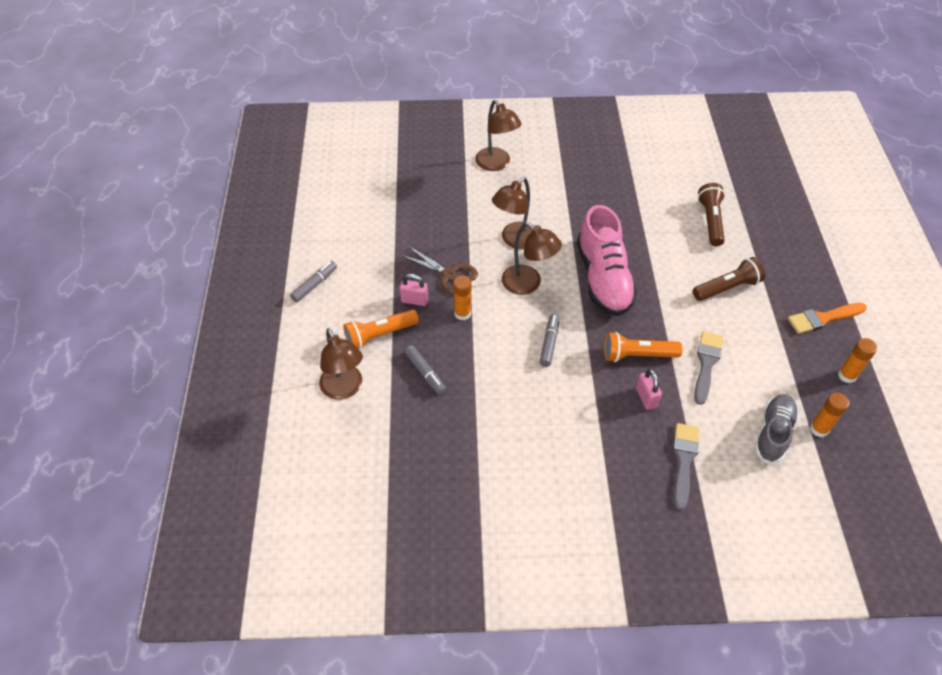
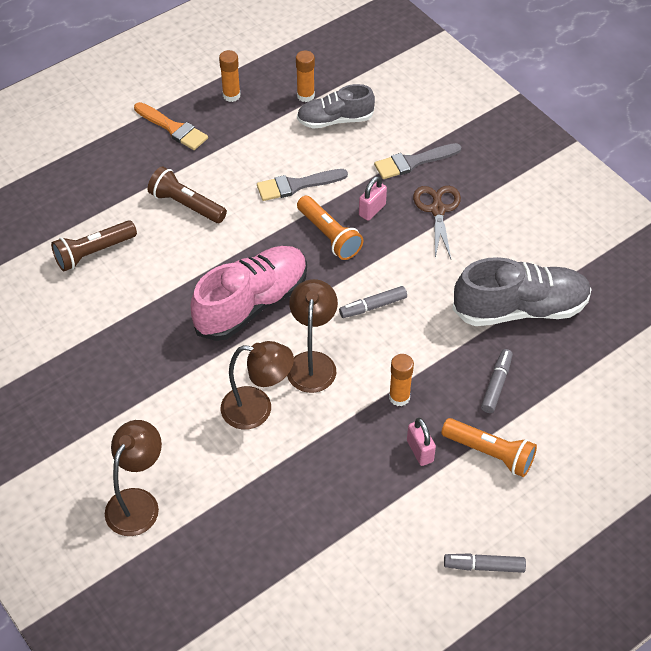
camera: 125 degrees left, 0 degrees up
(344, 389) = (576, 439): brown lamp -> none
(449, 275) = (358, 440): brown scissors -> brown scissors (437, 209)
(475, 432) = (520, 309): none -> grey shoe

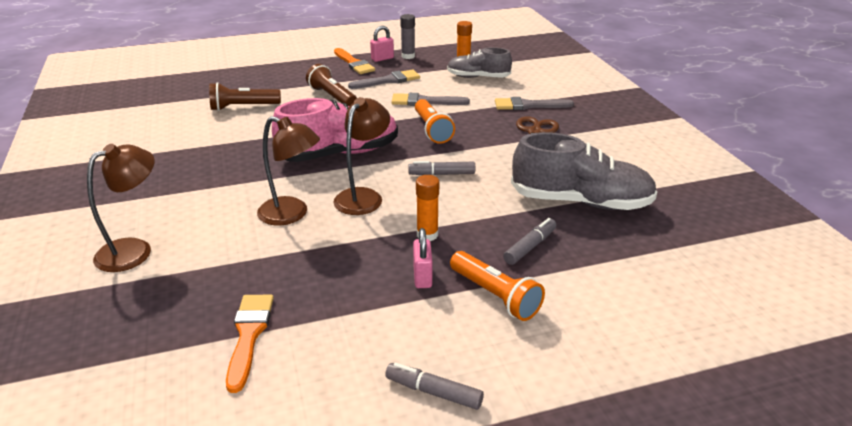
camera: 20 degrees right, 20 degrees down
(231, 95) = (408, 56): orange glue stick -> grey glue stick
(234, 154) = (388, 81): none -> grey brush
(310, 562) = (249, 335): none -> orange brush
(372, 210) = (477, 123): pink padlock -> pink padlock (382, 59)

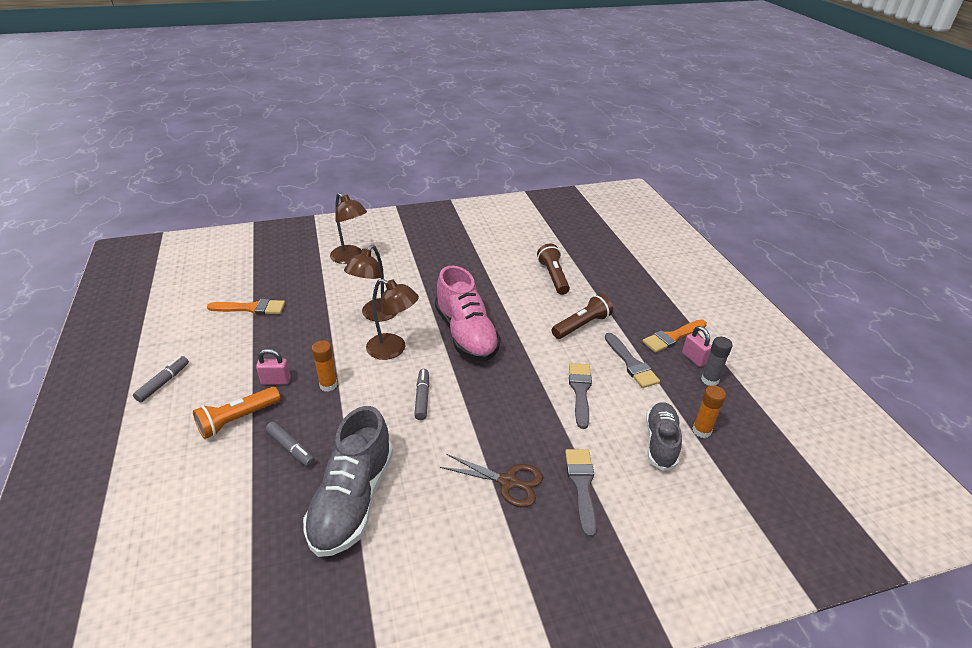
camera: 90 degrees right, 5 degrees up
(432, 130) = (512, 394): orange flashlight -> none

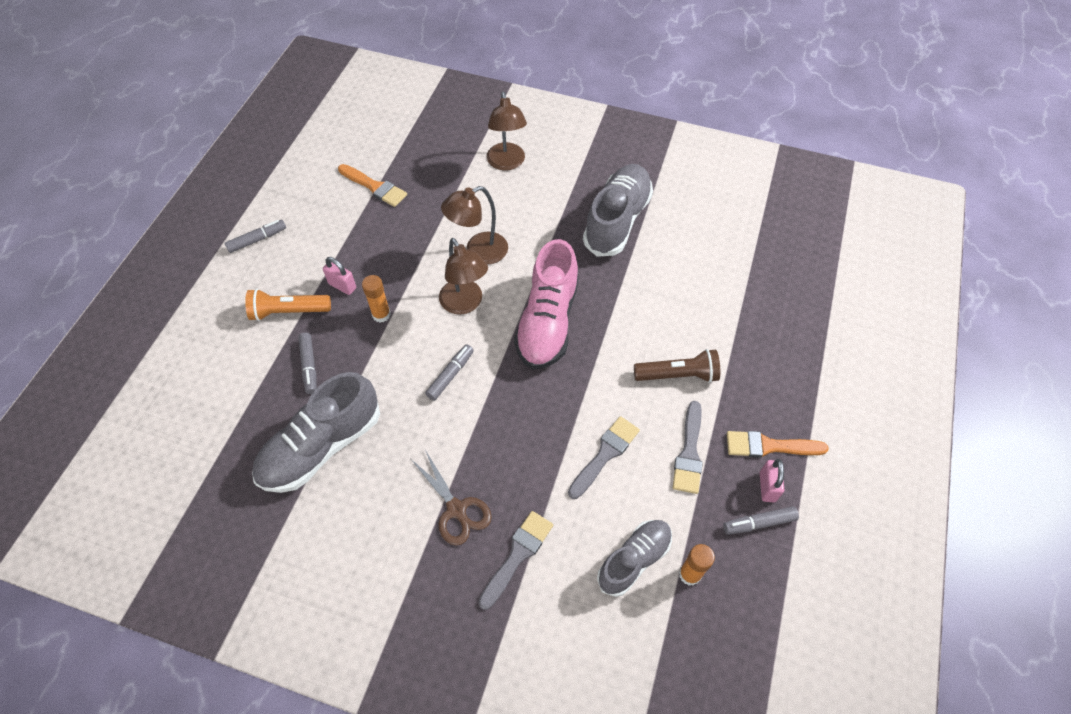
camera: 35 degrees right, 20 degrees up
(460, 261) = (617, 220): none -> grey shoe
(553, 277) = (703, 292): brown flashlight -> none
(709, 380) = (759, 523): grey glue stick -> grey marker

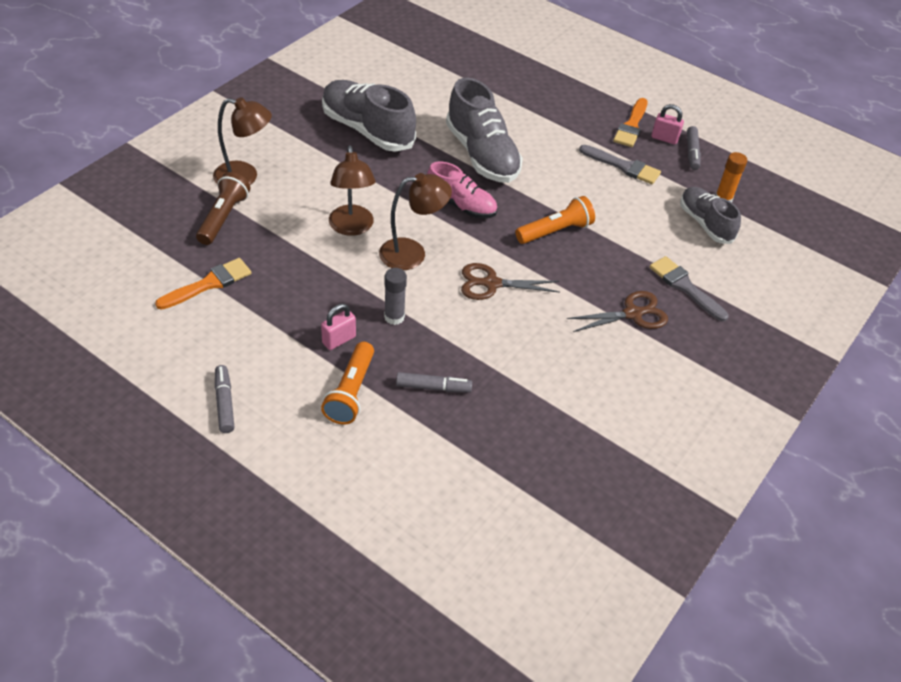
camera: 75 degrees left, 10 degrees down
(321, 446) = (535, 395): grey shoe -> grey shoe (482, 155)
(381, 315) = (394, 317): orange glue stick -> grey glue stick
(450, 375) = (491, 283): grey marker -> brown scissors
(547, 322) = (461, 205): pink shoe -> pink shoe, size x0.63
(548, 411) = (555, 231): none -> orange flashlight
(605, 455) = (609, 211): grey brush -> none
(678, 375) = (550, 149): brown flashlight -> brown flashlight (223, 217)

